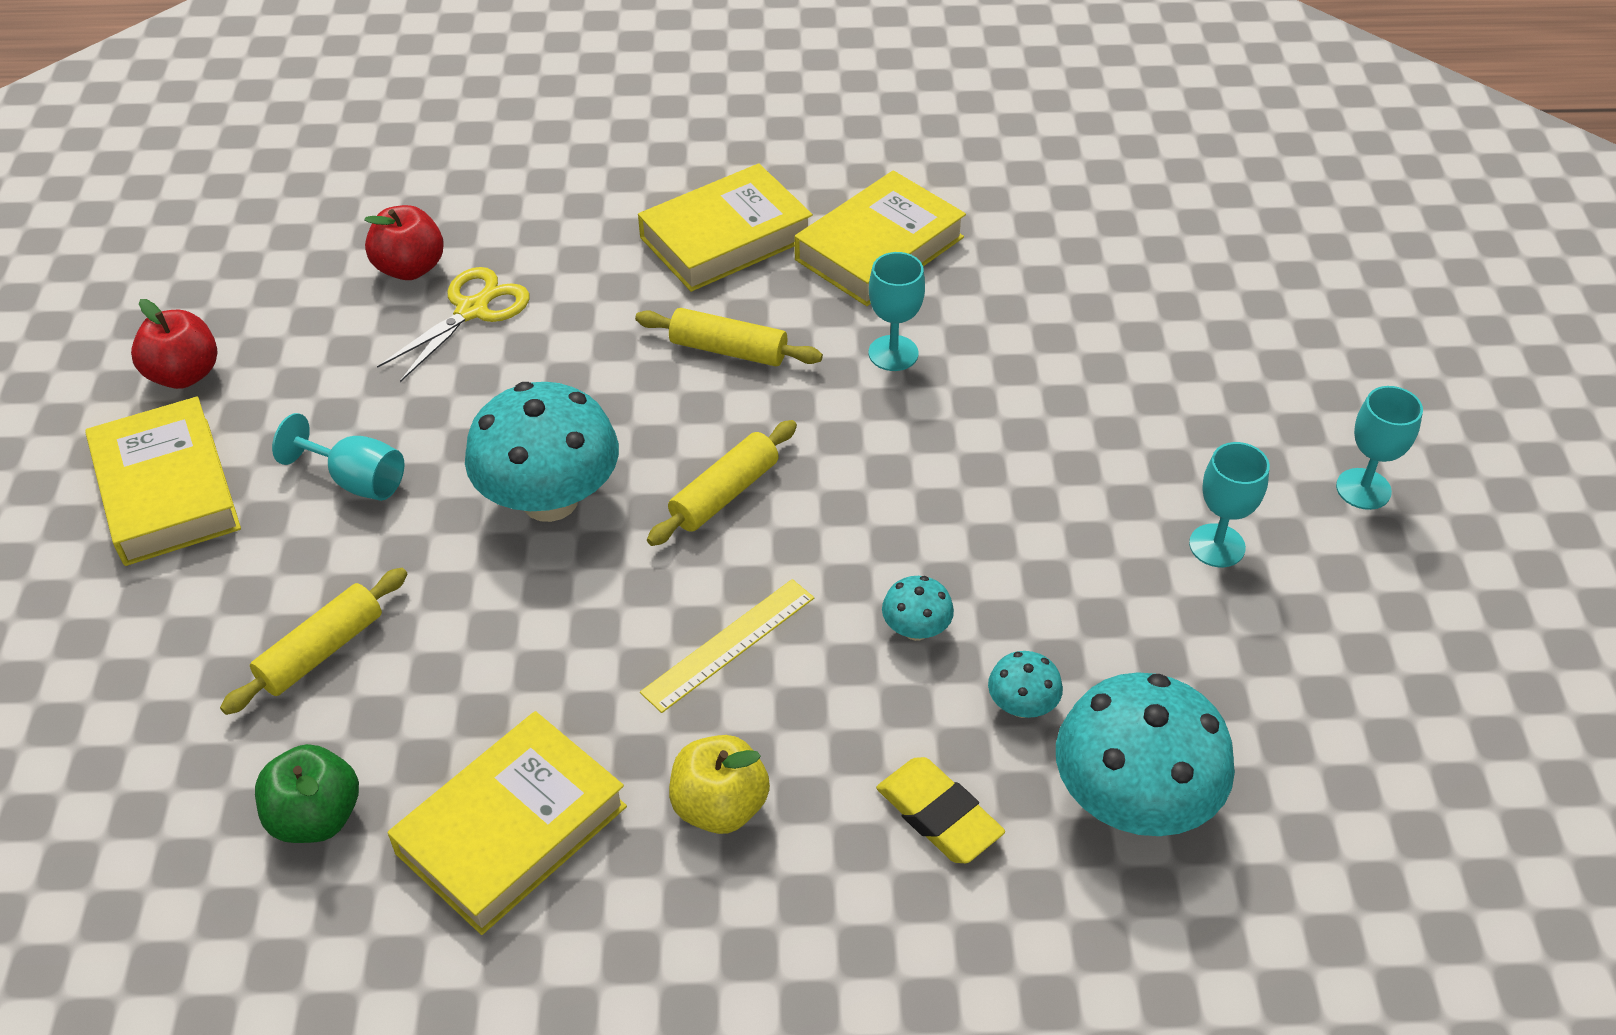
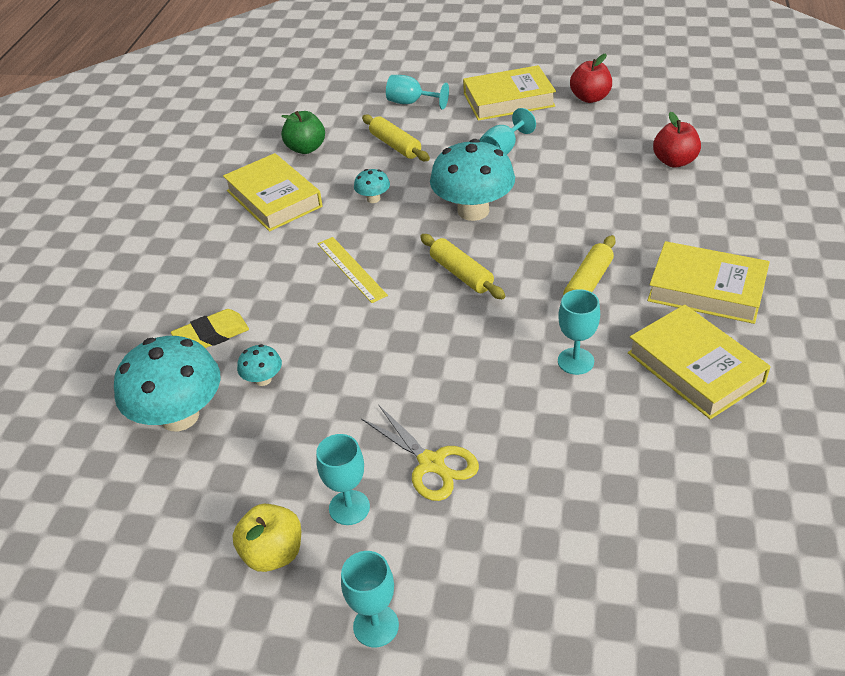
camera: 105 degrees right, 5 degrees down
(146, 653) = (411, 103): none -> turquoise goblet
(472, 310) = (634, 184): yellow scissors -> yellow scissors (431, 463)
(720, 806) = (255, 260): yellow apple -> yellow apple (273, 553)
(726, 238) = (706, 289): yellow book -> yellow book turned 45 degrees counterclockwise
(916, 629) = (334, 342): turquoise mushroom -> turquoise mushroom (373, 199)

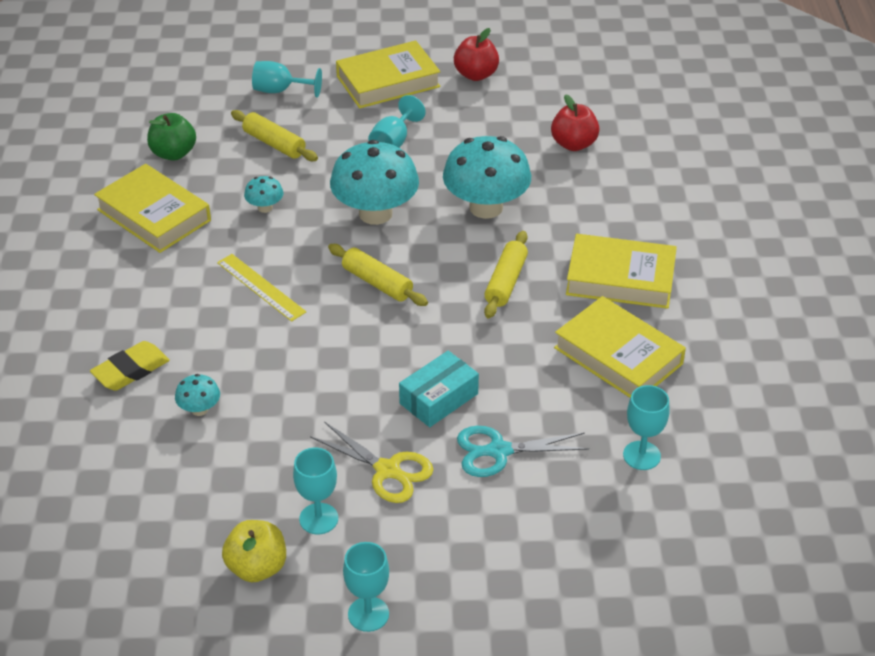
camera: 15 degrees left, 0 degrees up
(179, 416) = (124, 454): turquoise mushroom -> turquoise mushroom (486, 207)
(499, 393) = (439, 398): none -> turquoise box
(552, 456) = (499, 451): none -> turquoise scissors
(575, 361) = (506, 360): turquoise goblet -> turquoise goblet (641, 455)

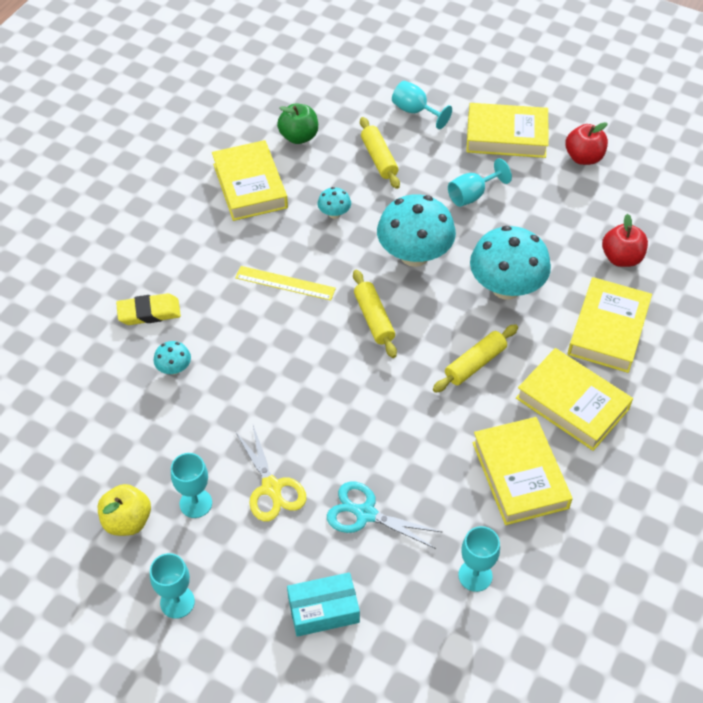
camera: 30 degrees right, 10 degrees up
(260, 287) = (285, 283): yellow ruler -> yellow ruler turned 60 degrees counterclockwise
(439, 398) = (351, 444): turquoise box -> turquoise box (323, 610)
(606, 206) = (608, 330): none -> yellow book

